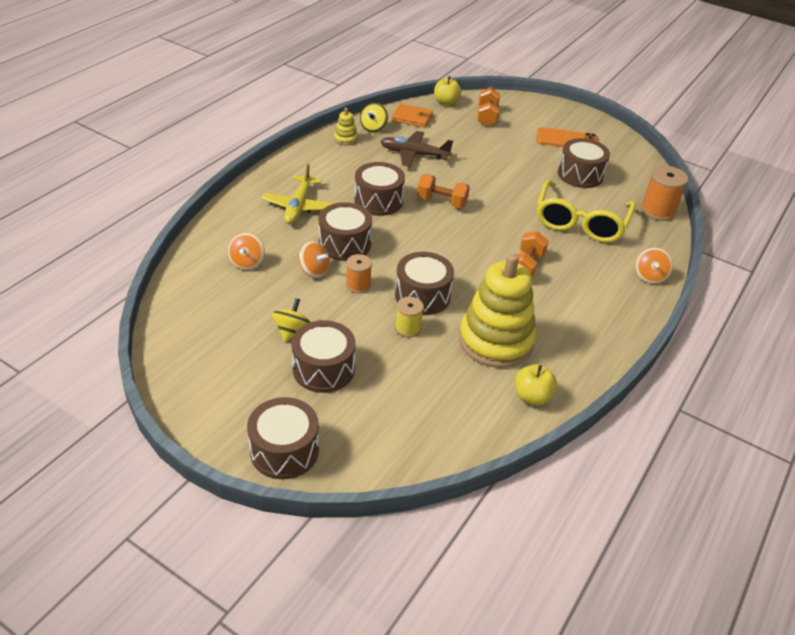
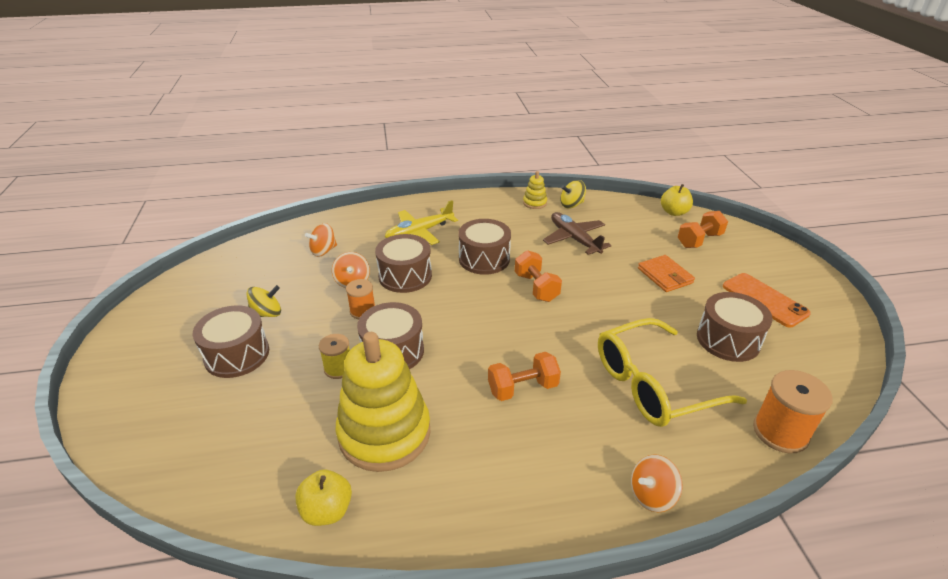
camera: 50 degrees right, 5 degrees down
(284, 450) = (119, 392): brown drum -> none
(412, 118) = (620, 211): orange wallet -> orange wallet (665, 276)

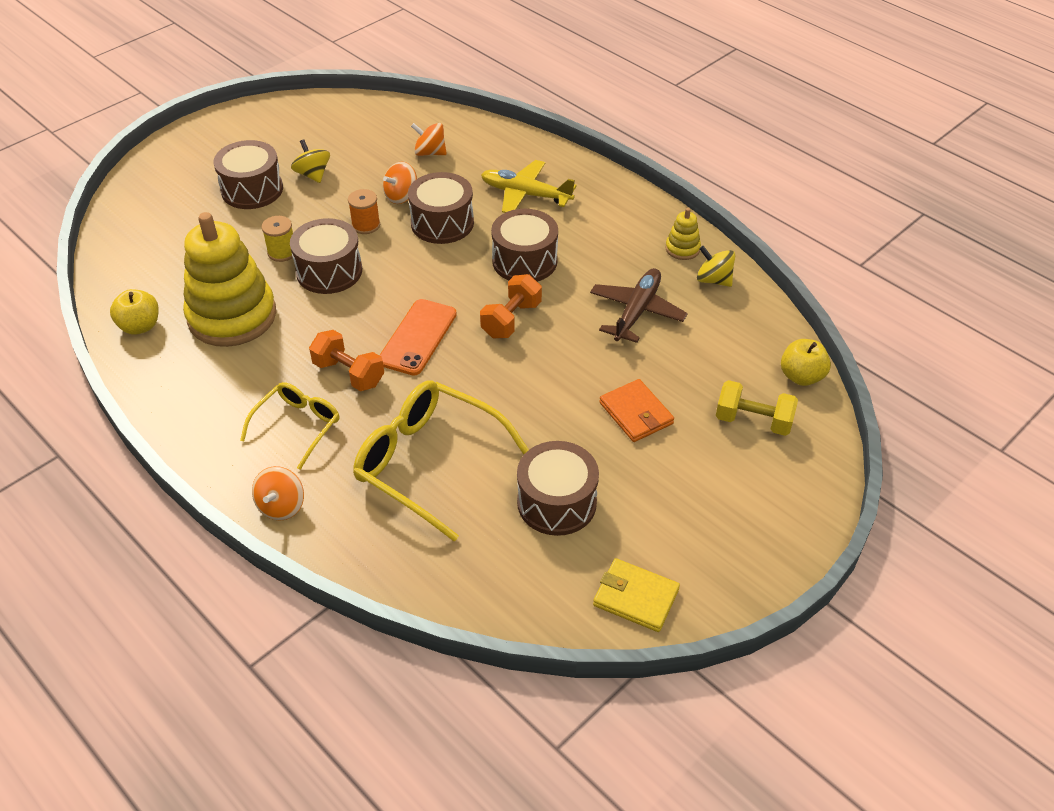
camera: 55 degrees right, 10 degrees up
(267, 314) = (313, 174): yellow spinning top -> yellow spinning top turned 150 degrees counterclockwise
(561, 444) = (297, 426): none -> yellow glasses
(652, 495) = (281, 506): orange spinning top -> orange spinning top turned 105 degrees counterclockwise
(665, 276) = (636, 413): orange wallet -> orange wallet turned 60 degrees counterclockwise
(699, 240) = (753, 421): orange dumbbell -> yellow dumbbell
(764, 300) = (672, 517): orange phone -> orange phone (418, 337)
(780, 432) = (434, 581): orange spool -> none
(829, 342) = (635, 597): none -> yellow wallet

